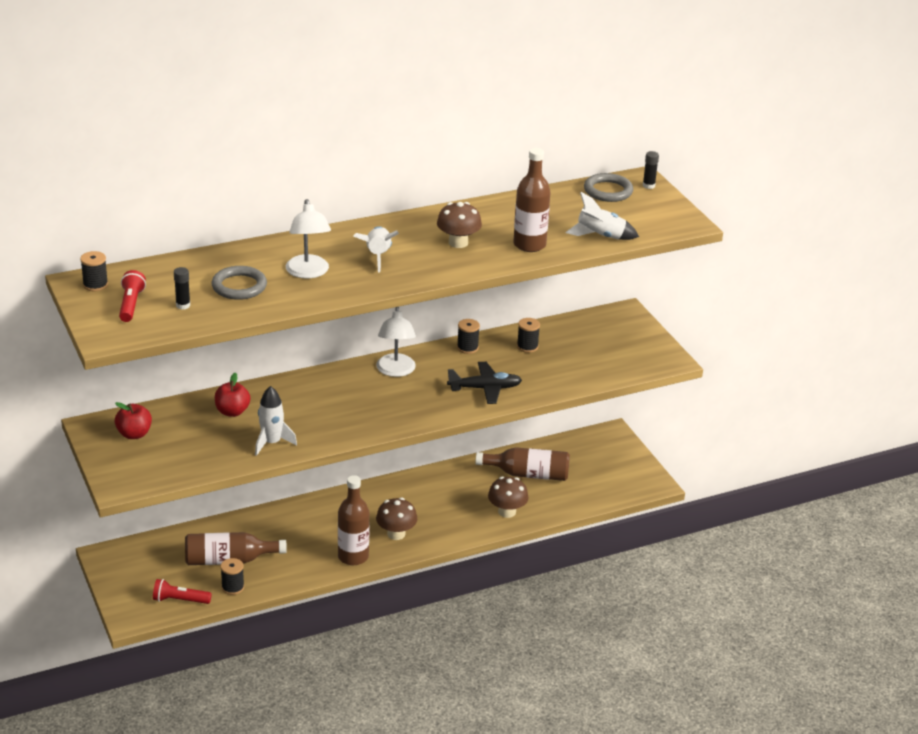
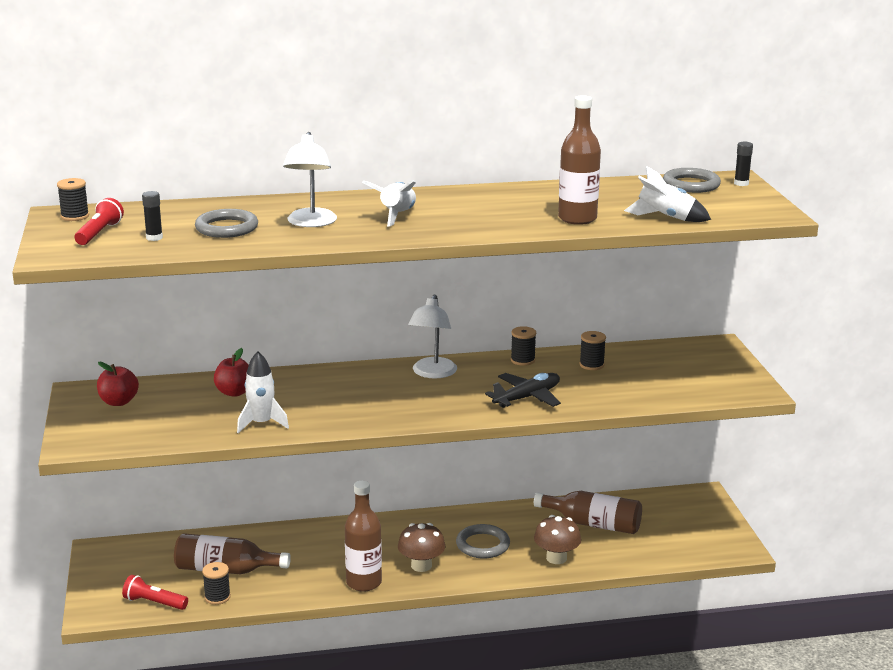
camera: 15 degrees right, 10 degrees down
(441, 507) = (482, 545): none -> grey ring
(458, 243) = (495, 212): brown mushroom -> none
(485, 388) = (527, 397): black plane -> black plane turned 45 degrees counterclockwise

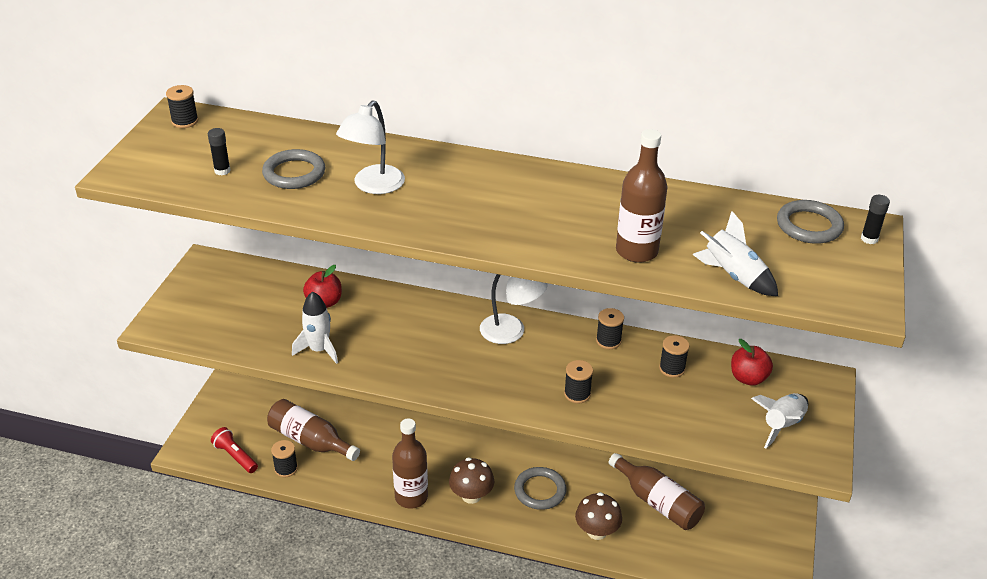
camera: 25 degrees right, 15 degrees up
(99, 233) = (184, 151): red flashlight -> none
(118, 402) = (225, 284): red apple -> red apple (748, 378)
(397, 216) = (461, 197): white rocket -> white rocket (782, 425)
(432, 373) = (511, 332): white lamp -> white lamp turned 105 degrees counterclockwise
(527, 397) = (577, 394): black plane -> black spool

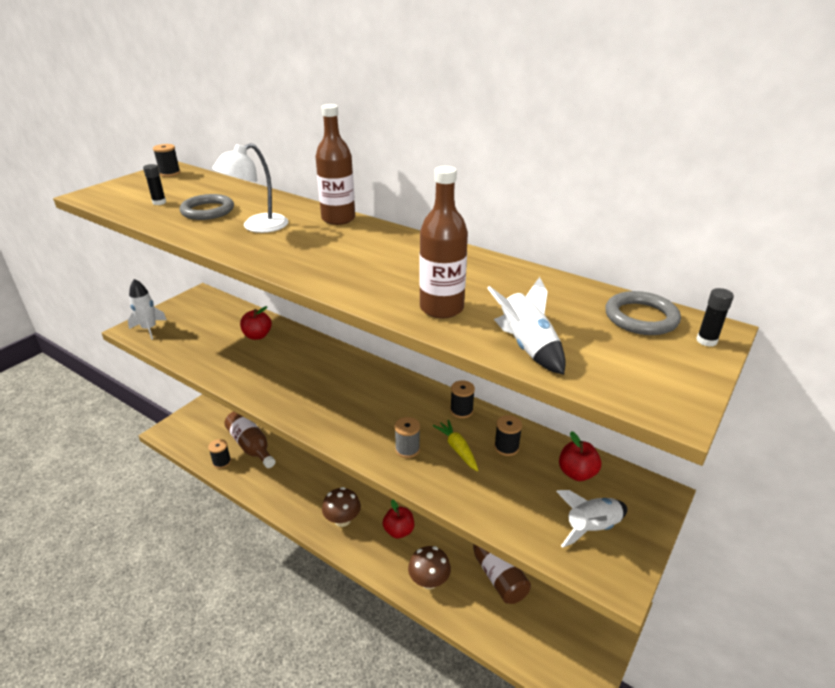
camera: 20 degrees right, 5 degrees down
(235, 456) = (194, 444): red flashlight -> none
(319, 350) = (228, 368): white rocket -> white rocket (149, 329)
(411, 497) = (296, 508): brown bottle -> brown bottle (338, 219)
(511, 332) = (383, 386): white lamp -> none
(540, 491) = (399, 531): grey ring -> red apple
(577, 394) = (407, 449): black spool -> grey spool
(626, 382) = (457, 449): none -> yellow carrot

